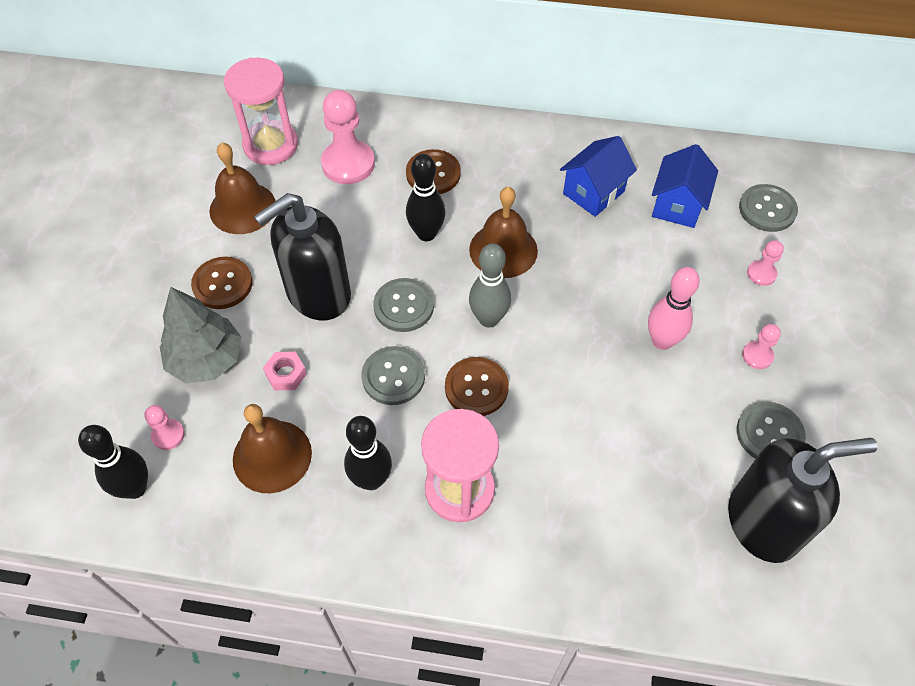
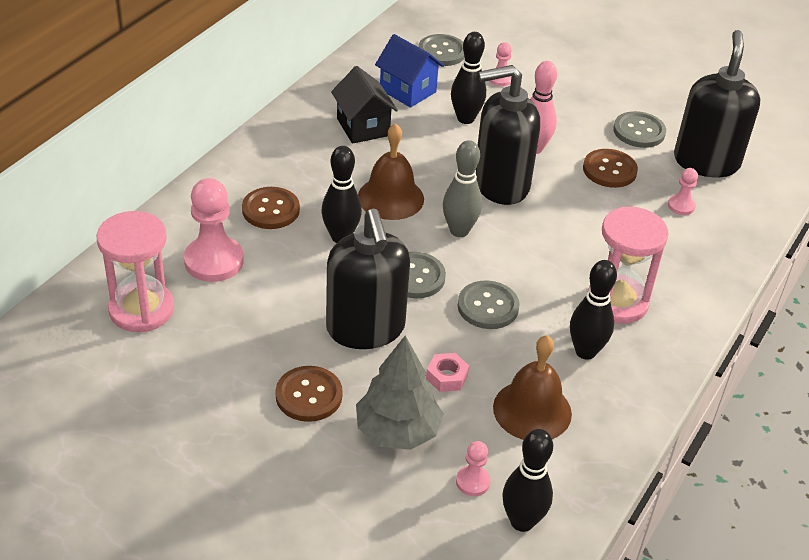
camera: 70 degrees left, 15 degrees down
(242, 208) = (215, 354): brown bell -> none
(476, 388) = (525, 261): brown button -> brown button (609, 170)
(581, 330) = (500, 185): none -> black soap dispenser
(593, 192) = (363, 127): blue house -> black house
(668, 266) = (465, 118): none -> black bowling pin
(757, 356) = (571, 110): pink pawn -> pink pawn (681, 206)

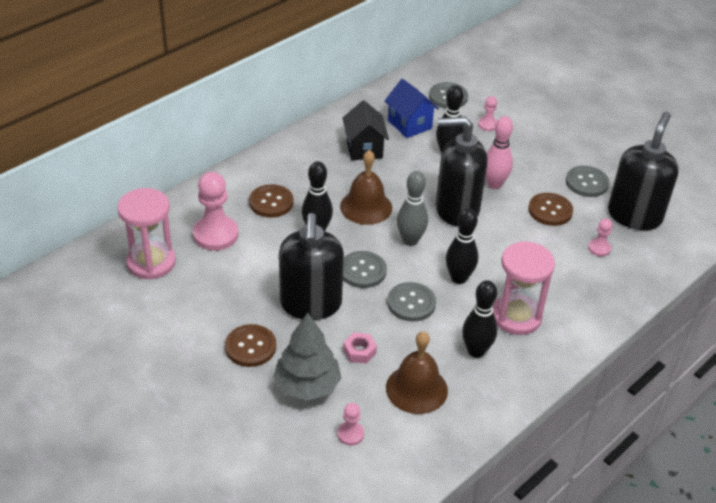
camera: 15 degrees right, 0 degrees up
(522, 521) = (377, 471): black bowling pin -> black bowling pin (459, 278)

